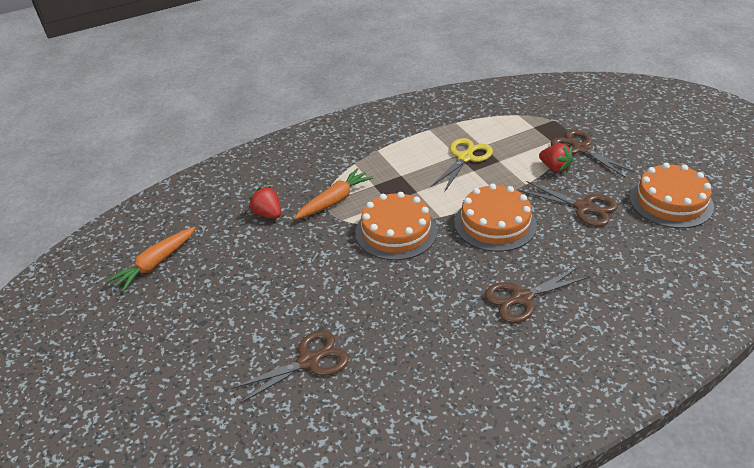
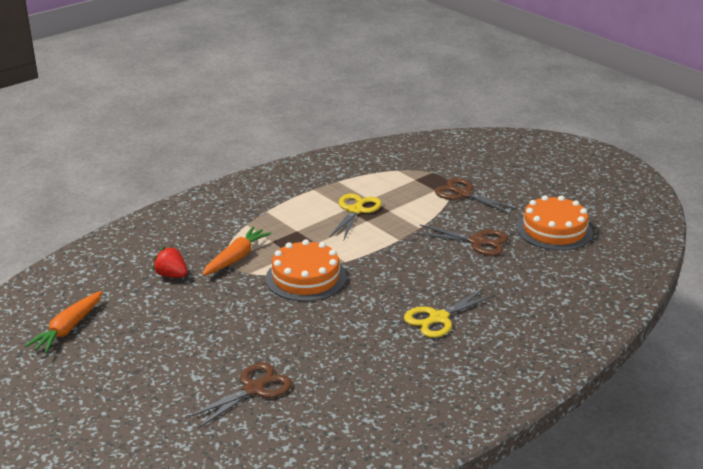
camera: 15 degrees left, 10 degrees down
(495, 223) = (399, 262): orange cake -> none
(521, 298) = (438, 318): brown scissors -> yellow scissors
(555, 168) = (443, 212): red strawberry -> none

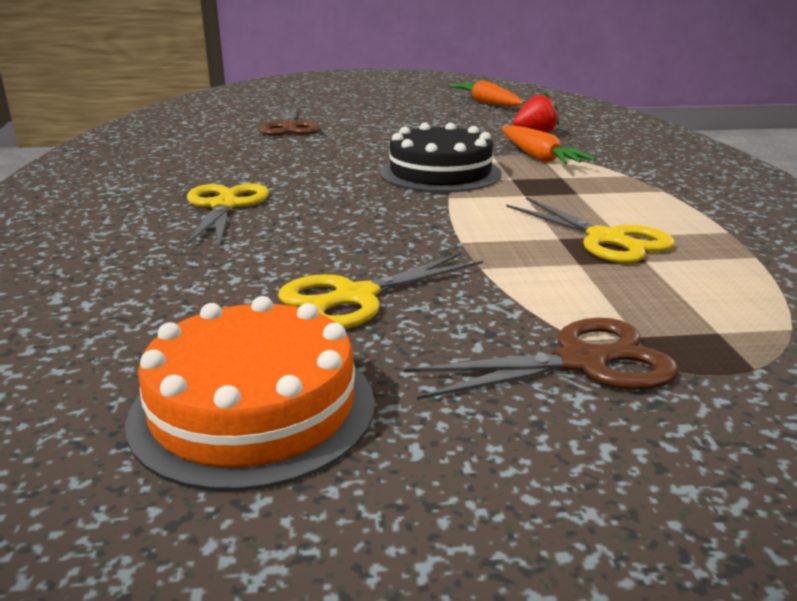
camera: 125 degrees right, 5 degrees down
(306, 278) = (440, 173): orange cake -> black cake
(477, 242) = (354, 297): brown scissors -> yellow scissors

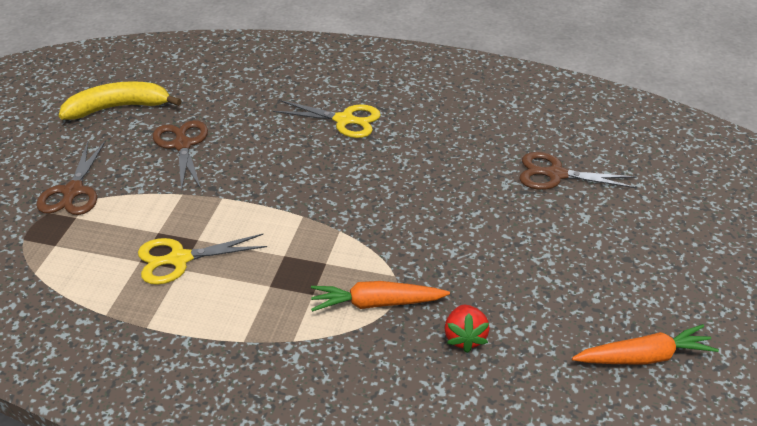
camera: 110 degrees right, 15 degrees up
(253, 408) = (118, 108): orange cake -> yellow banana
(354, 297) = (182, 145): yellow scissors -> brown scissors
(440, 173) = (361, 228): black cake -> none

